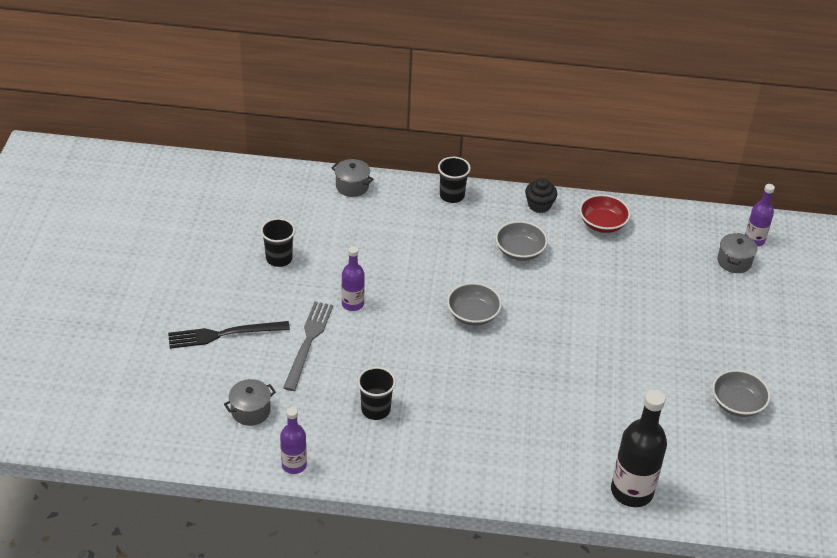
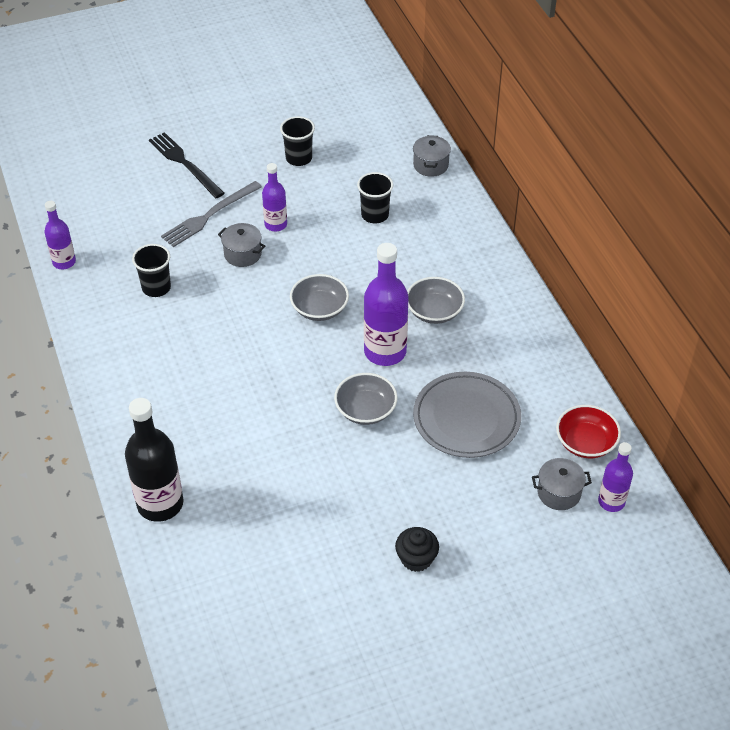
camera: 65 degrees right, 5 degrees up
(251, 411) = (108, 214): grey pot -> grey pot (243, 254)
(308, 342) = (209, 216): grey fork -> grey fork turned 150 degrees clockwise
(452, 195) = (475, 235): black cup -> black cup (375, 215)
(539, 205) = (516, 303): black cupcake -> black cupcake (416, 558)
(545, 295) = (385, 351): none -> purple bottle
(602, 224) = (528, 361): red bowl -> red bowl (585, 442)
(640, 279) = (466, 418): none -> grey plate
(737, 404) = (334, 558): grey bowl -> grey bowl (365, 410)

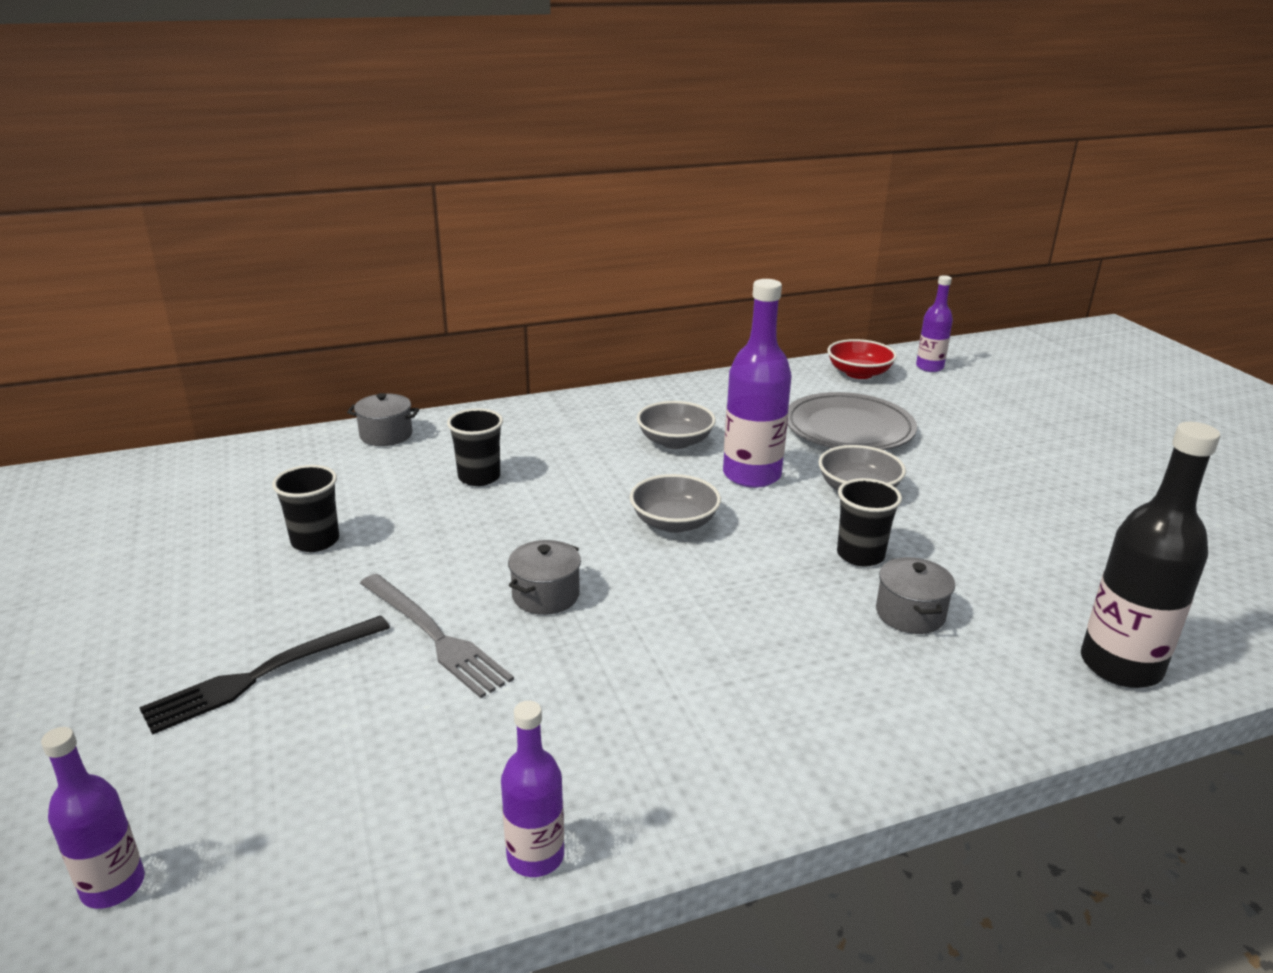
camera: 90 degrees left, 20 degrees down
(156, 287) = (625, 697): black cup -> black cup (860, 555)
(276, 224) = (478, 562): purple bottle -> purple bottle (113, 886)
(416, 558) = (1069, 463): black cupcake -> none
(559, 493) = (932, 388): grey pot -> grey pot (910, 614)

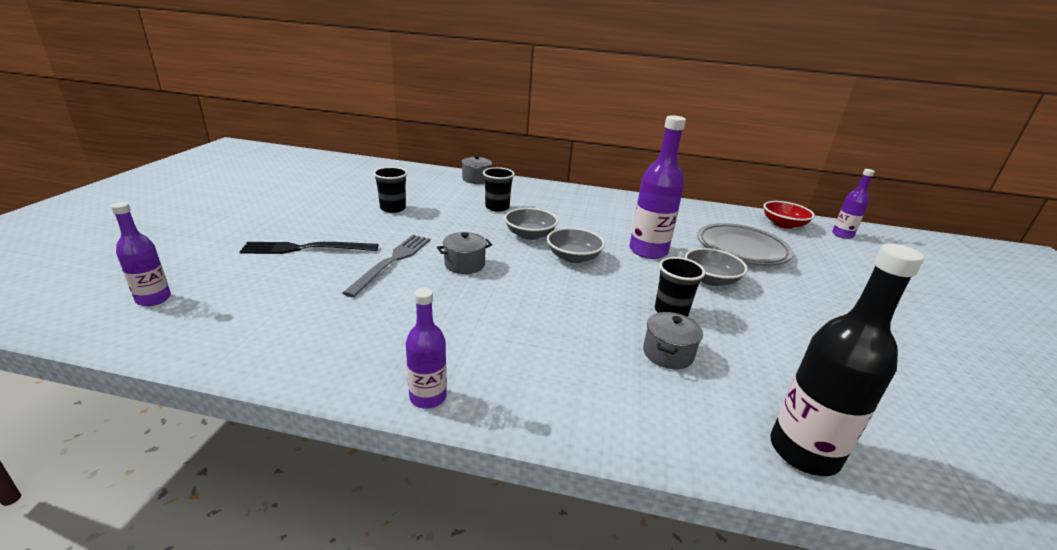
camera: 30 degrees right, 0 degrees up
(434, 636) = (392, 261): grey fork -> grey fork turned 150 degrees counterclockwise
(535, 856) = (310, 371): purple bottle -> purple bottle (428, 397)
(675, 441) = (621, 223): grey bowl -> grey bowl (530, 235)

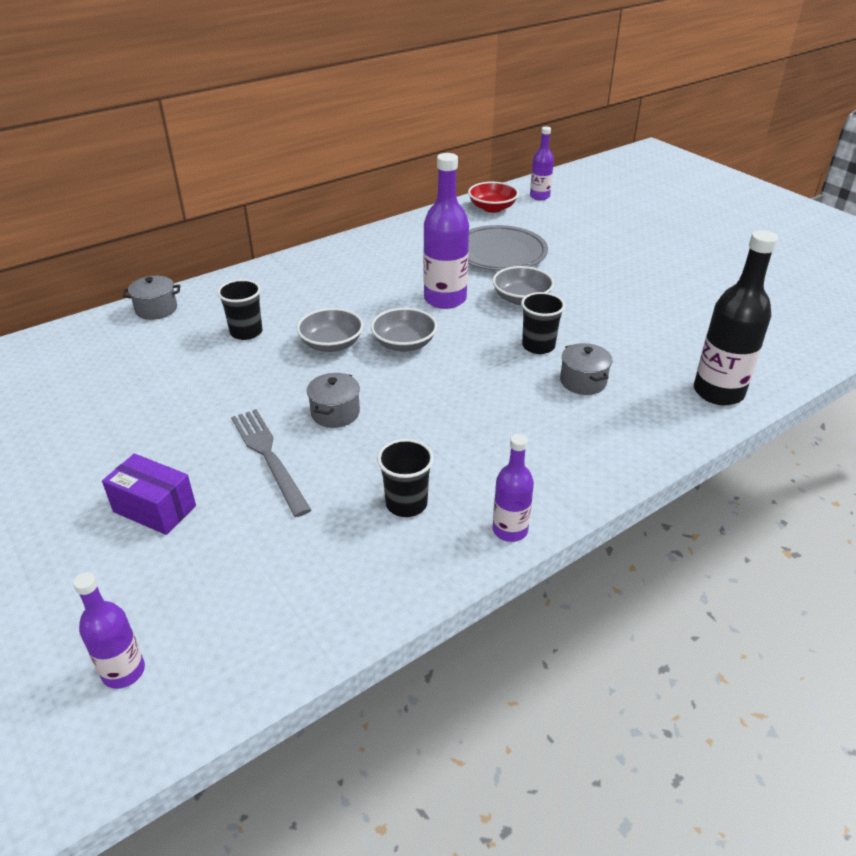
camera: 45 degrees left, 10 degrees up
(305, 248) = (154, 509): black fork -> purple box
(393, 208) = (143, 403): black cup -> black cup (406, 504)

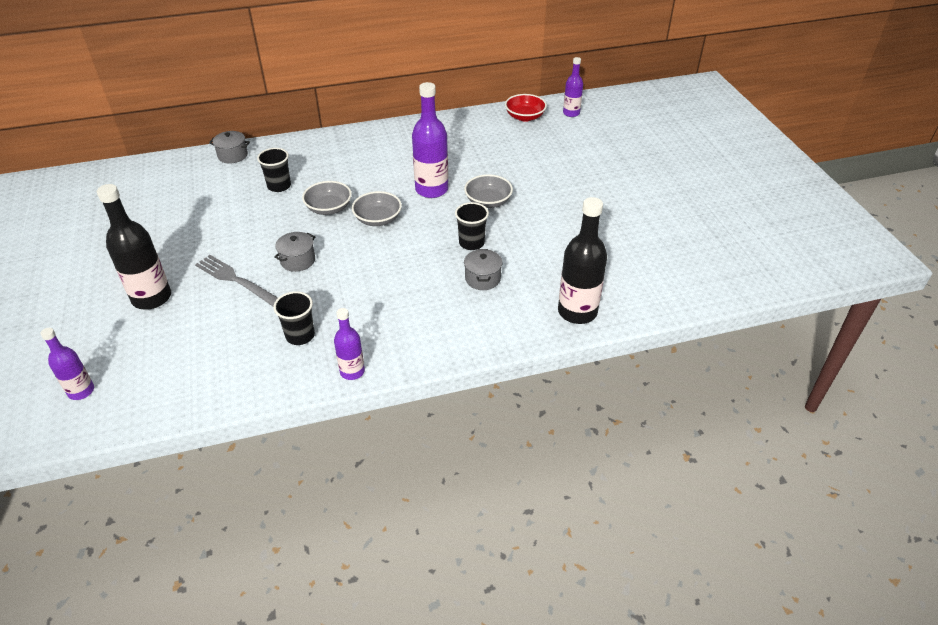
camera: 20 degrees right, 5 degrees up
(154, 509) = (152, 298): purple box -> black bottle
(268, 457) = (237, 281): grey fork -> grey fork turned 45 degrees counterclockwise
(499, 253) = (500, 159): grey plate -> none

